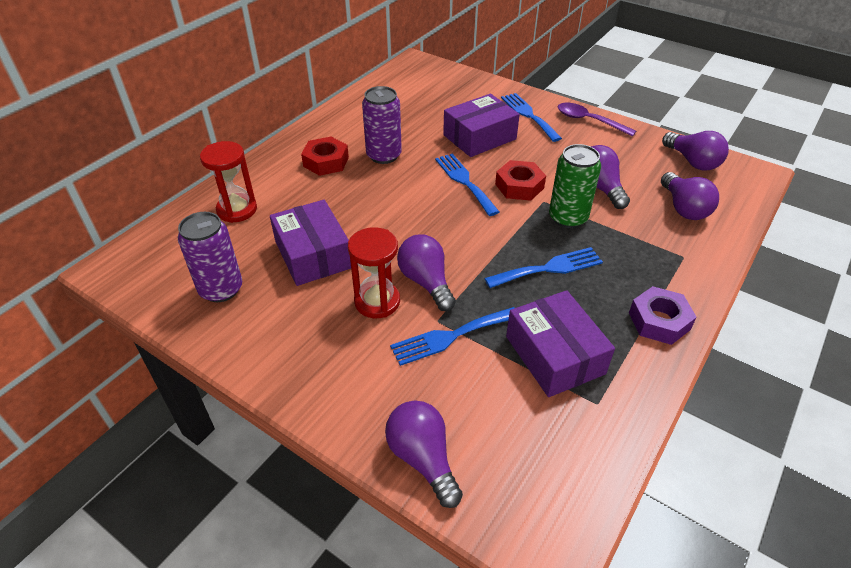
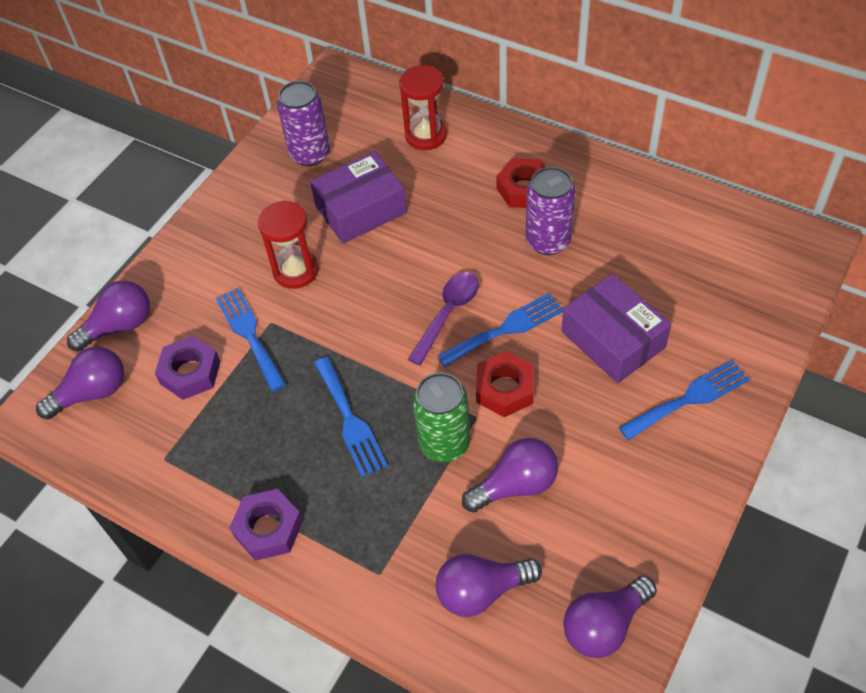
camera: 90 degrees right, 10 degrees up
(426, 282) = (324, 307): purple light bulb -> purple light bulb (92, 393)
(493, 384) = (190, 373): none -> purple nut
(554, 355) = (223, 423): purple box -> none
(589, 121) = (693, 482): purple spoon -> purple spoon (447, 314)

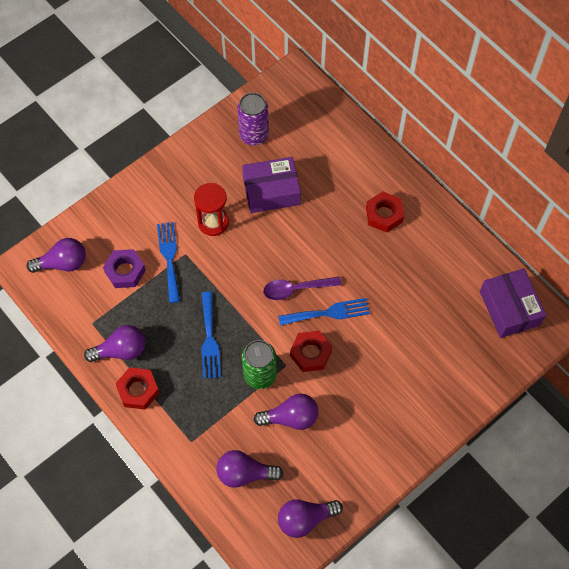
camera: 15 degrees right, 10 degrees up
(119, 326) = (92, 222): purple light bulb -> purple light bulb (121, 350)
(268, 529) = (138, 390): purple nut -> red nut
(426, 135) = (336, 148): red hourglass -> none
(447, 314) = (296, 289): purple spoon -> purple spoon turned 150 degrees counterclockwise
(548, 241) = (382, 259): purple can -> none
(613, 339) = (392, 345): purple box -> purple box (509, 308)
(689, 399) = (419, 402): blue fork -> none

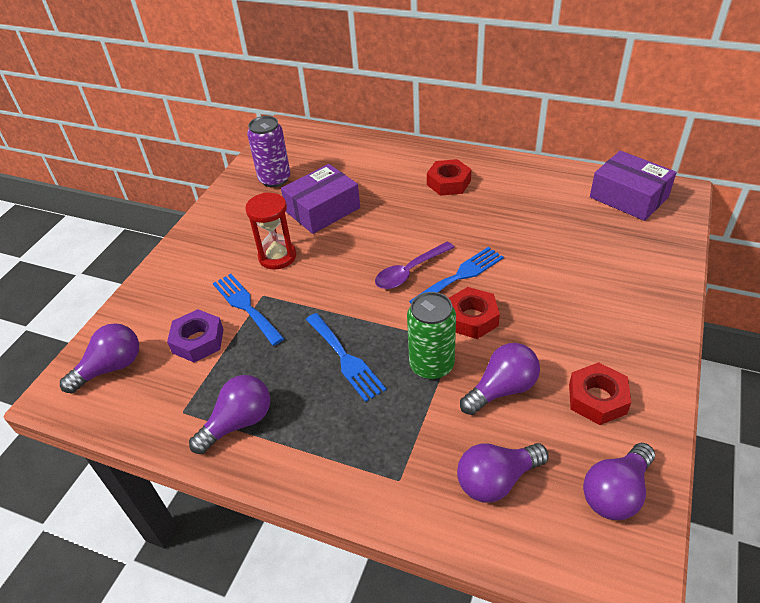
camera: 25 degrees left, 20 degrees down
(138, 390) = (288, 456): red nut -> red nut (597, 399)

